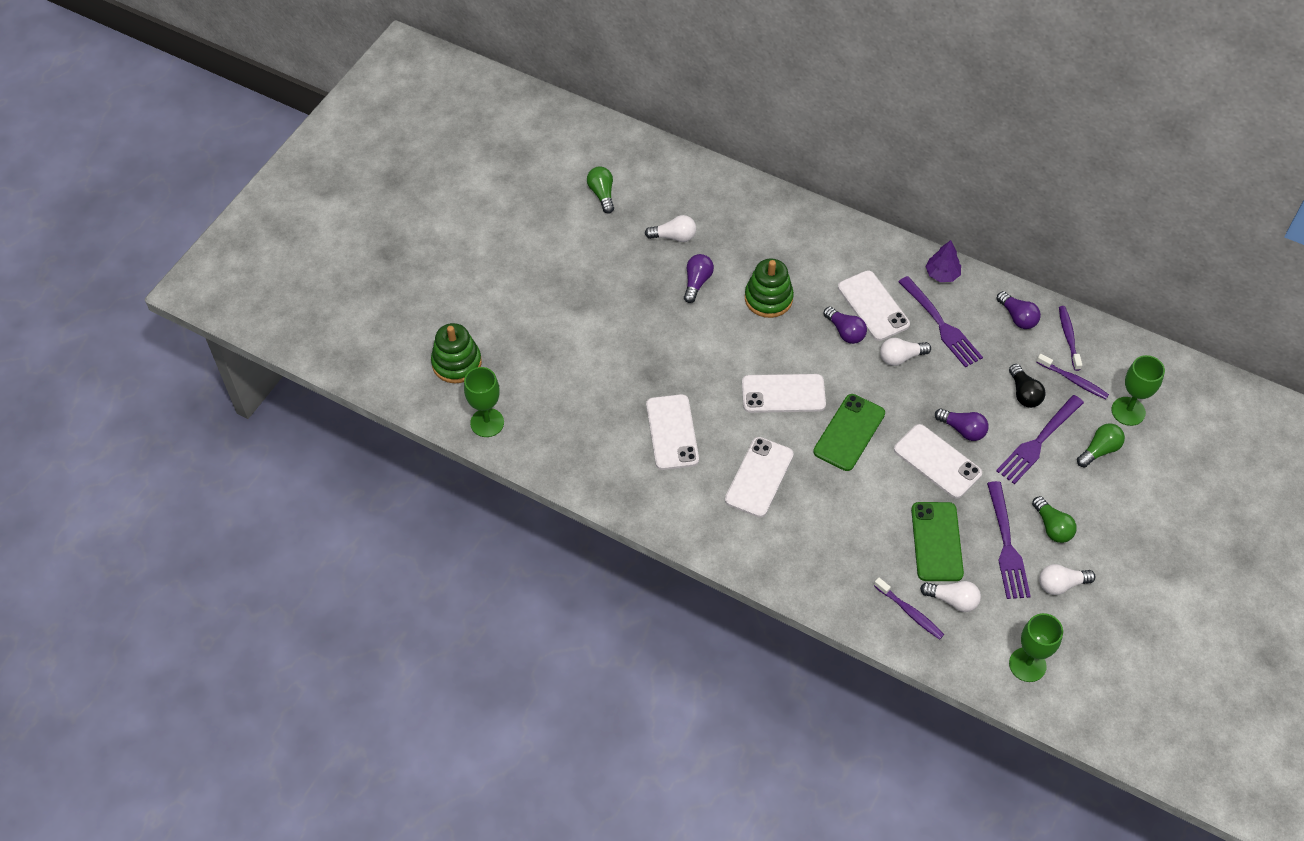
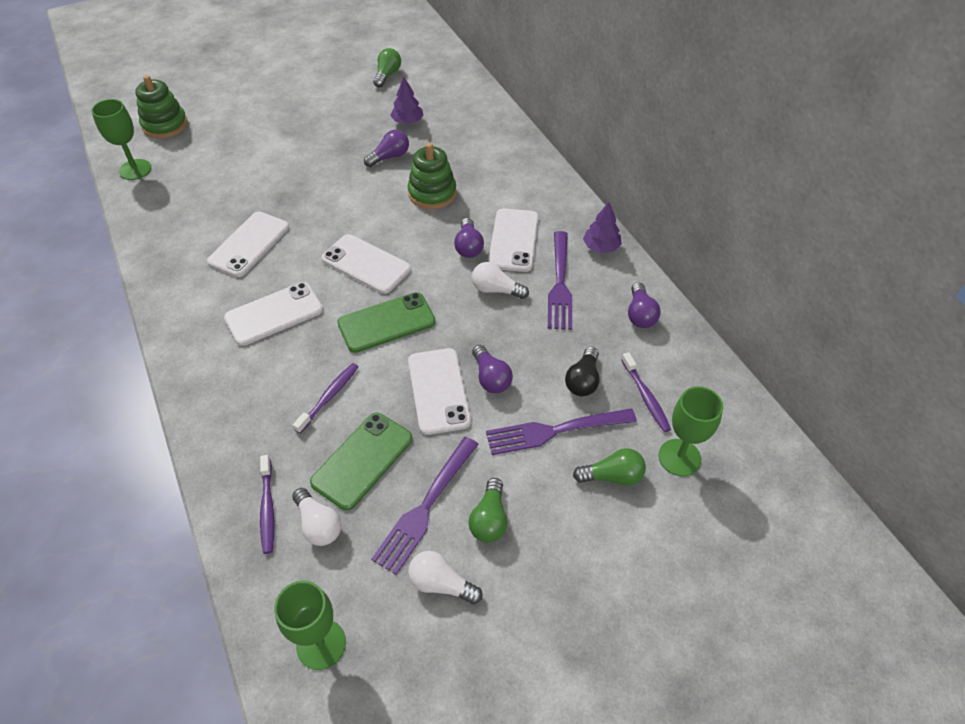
camera: 35 degrees right, 5 degrees down
(674, 236) = (407, 121): white light bulb -> purple tree
(1068, 337) = (676, 357): purple toothbrush -> purple toothbrush (329, 397)

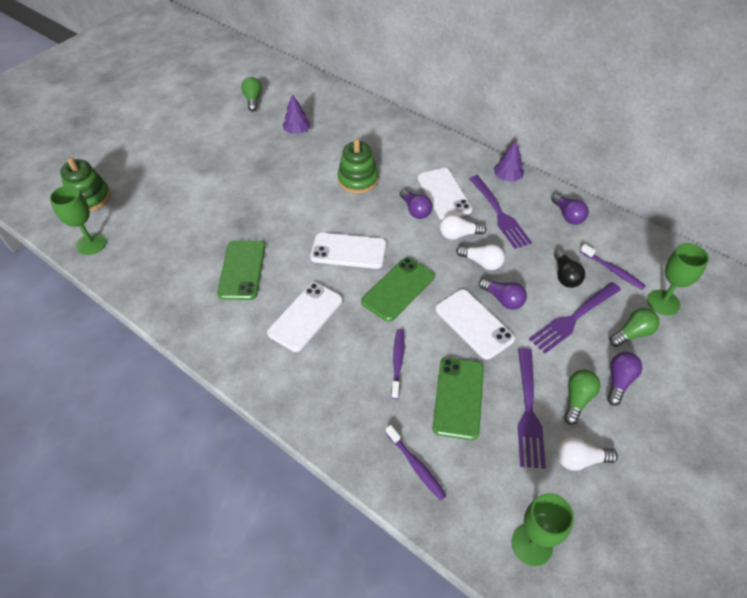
camera: 25 degrees left, 0 degrees up
(249, 244) = (242, 270): white phone -> green phone
(318, 524) = (463, 459): white light bulb -> white light bulb (482, 262)
(390, 157) = (304, 163): purple light bulb -> purple light bulb (619, 381)
(489, 519) = (577, 399): green light bulb -> green light bulb turned 135 degrees counterclockwise

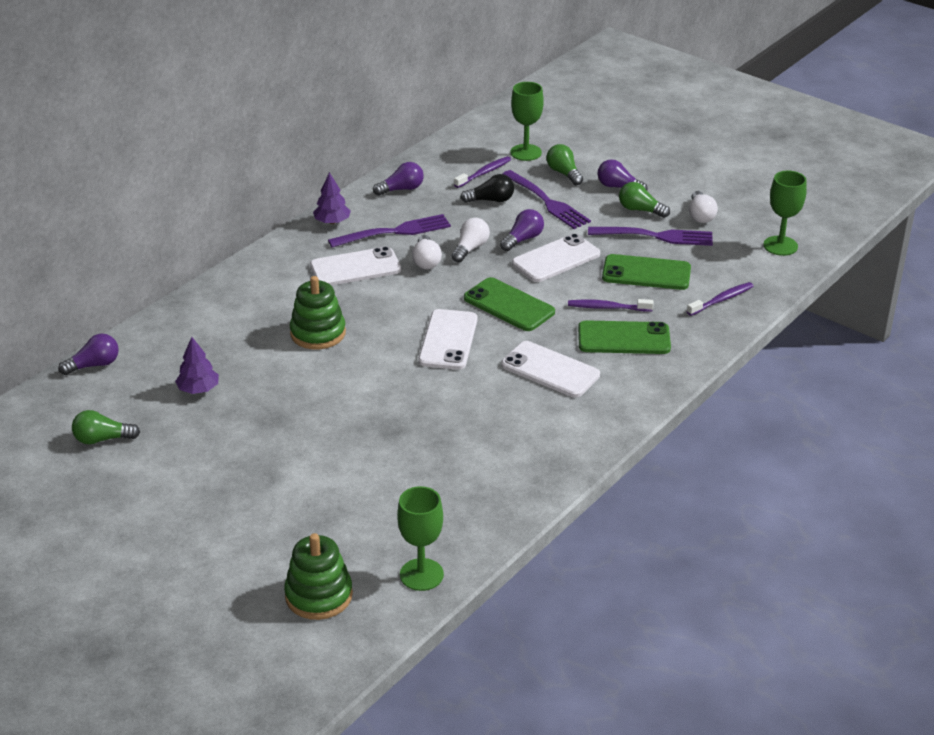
camera: 90 degrees left, 15 degrees down
(242, 270) = (477, 424): green phone -> green phone (624, 338)
(415, 210) = (382, 290): purple light bulb -> purple light bulb (94, 365)

